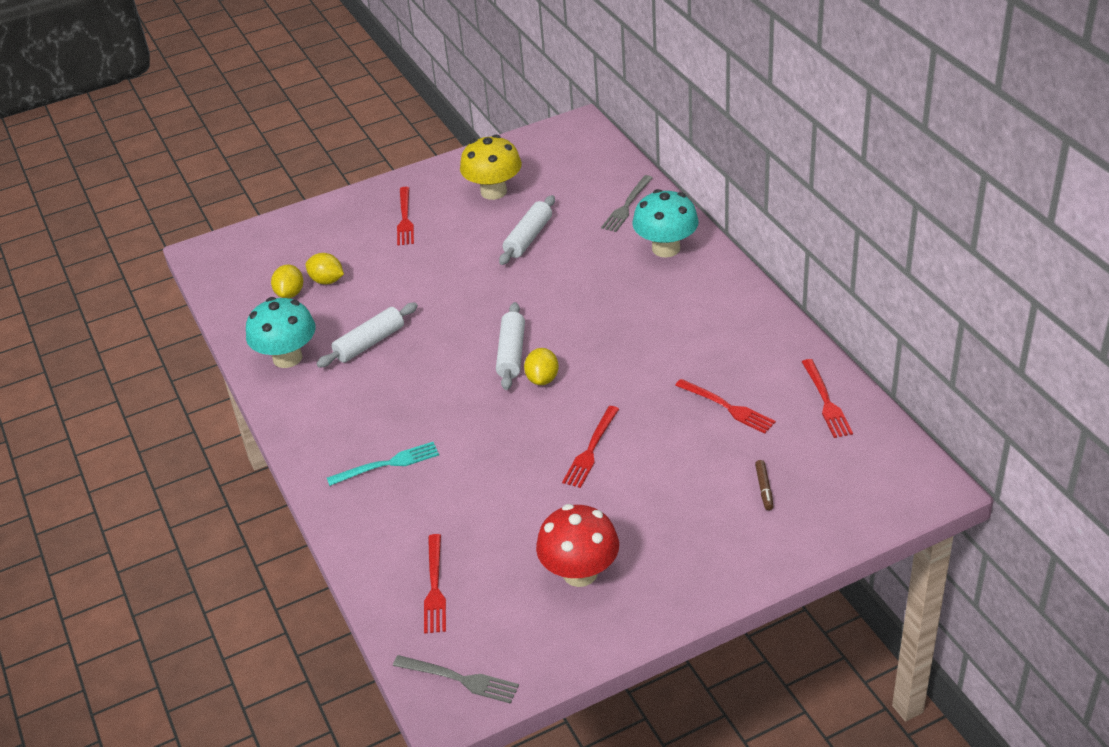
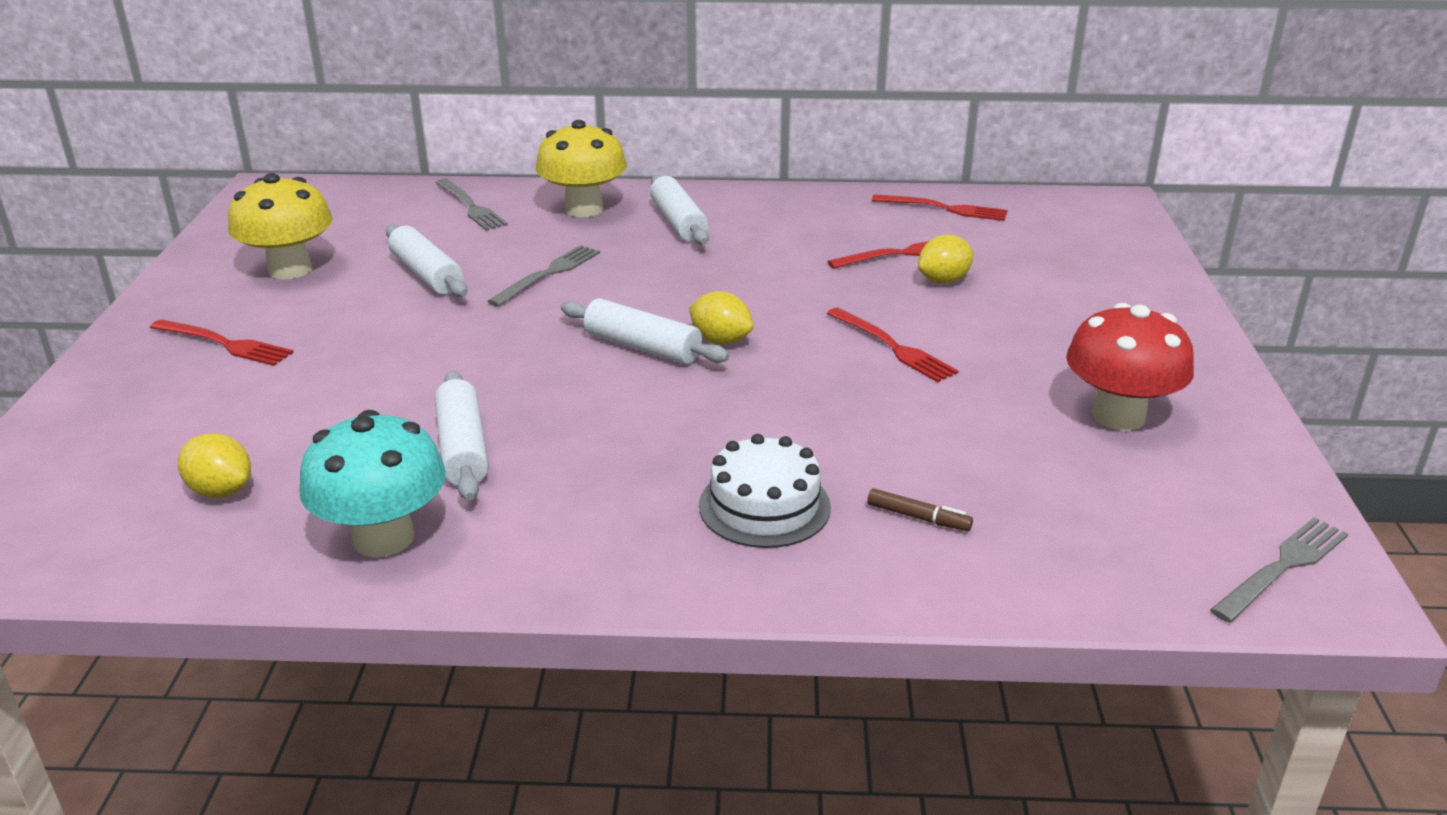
camera: 65 degrees left, 10 degrees down
(327, 280) = (250, 447): yellow lemon -> yellow lemon (943, 280)
(388, 464) = (764, 506): turquoise fork -> white cake
(435, 588) = (1077, 538): red fork -> none
(568, 279) = (549, 273): none -> grey fork
(666, 248) = (584, 209): turquoise mushroom -> yellow mushroom
(684, 294) = (678, 222): none -> white rolling pin
(764, 488) = (1053, 272): brown marker -> brown marker (918, 517)

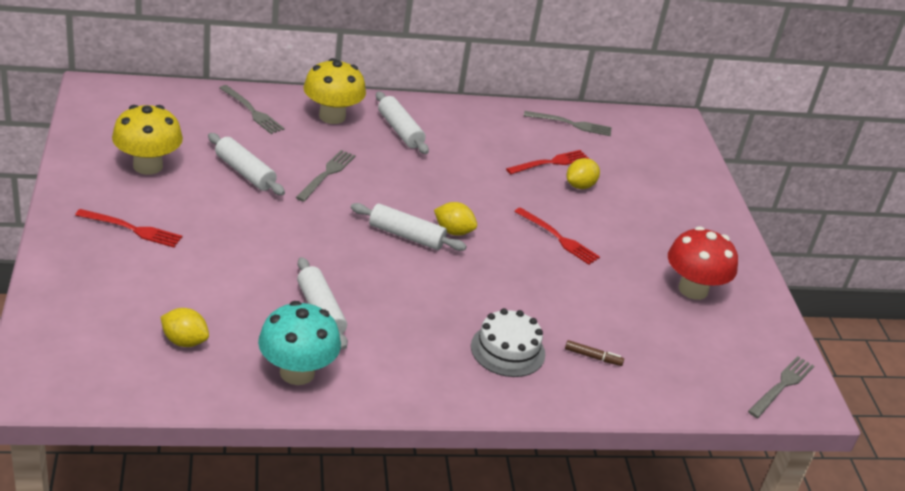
camera: 15 degrees left, 5 degrees up
(946, 209) = (572, 124): red fork -> grey fork

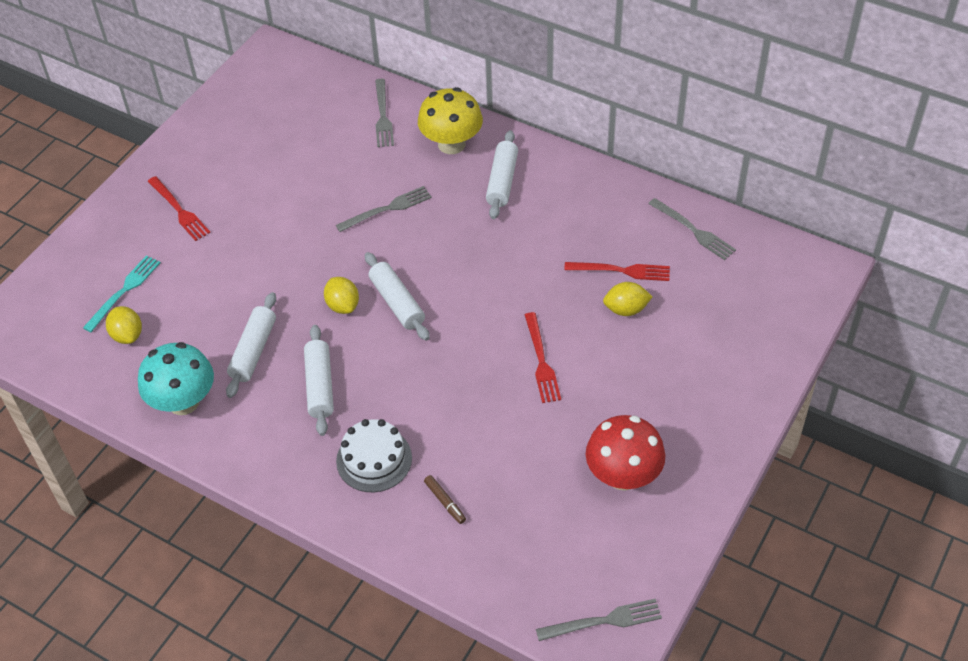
camera: 45 degrees right, 15 degrees up
(143, 307) = (124, 290): none -> turquoise fork
(148, 166) = (244, 149): yellow mushroom -> none
(245, 172) = (317, 183): white rolling pin -> white rolling pin (320, 385)
(453, 231) = (445, 314): yellow lemon -> yellow lemon (343, 305)

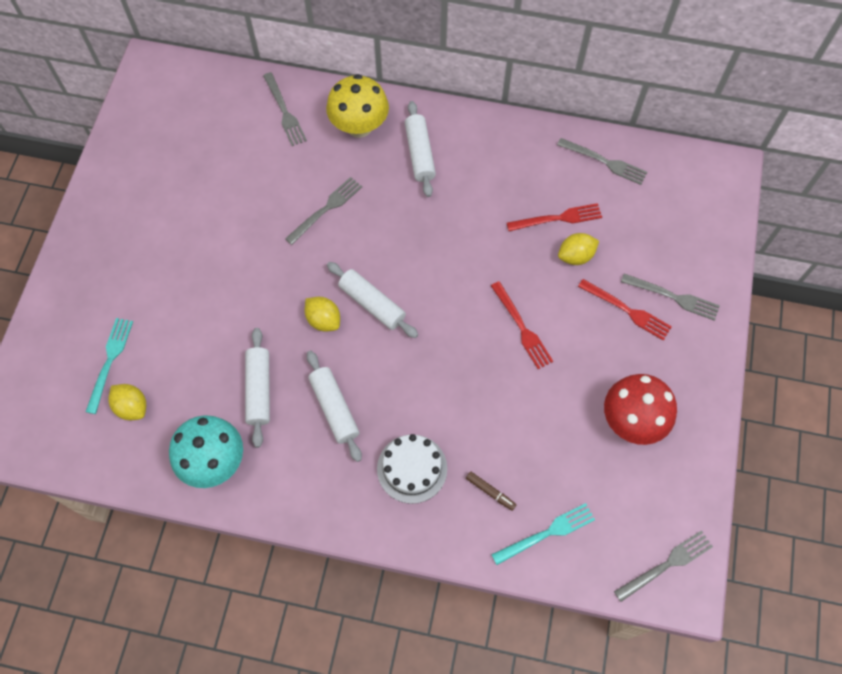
camera: 20 degrees left, 15 degrees up
(180, 211) = (130, 261): red fork -> red fork (628, 311)
(489, 555) = (547, 532): none -> turquoise fork
(717, 372) = (674, 297): none -> grey fork

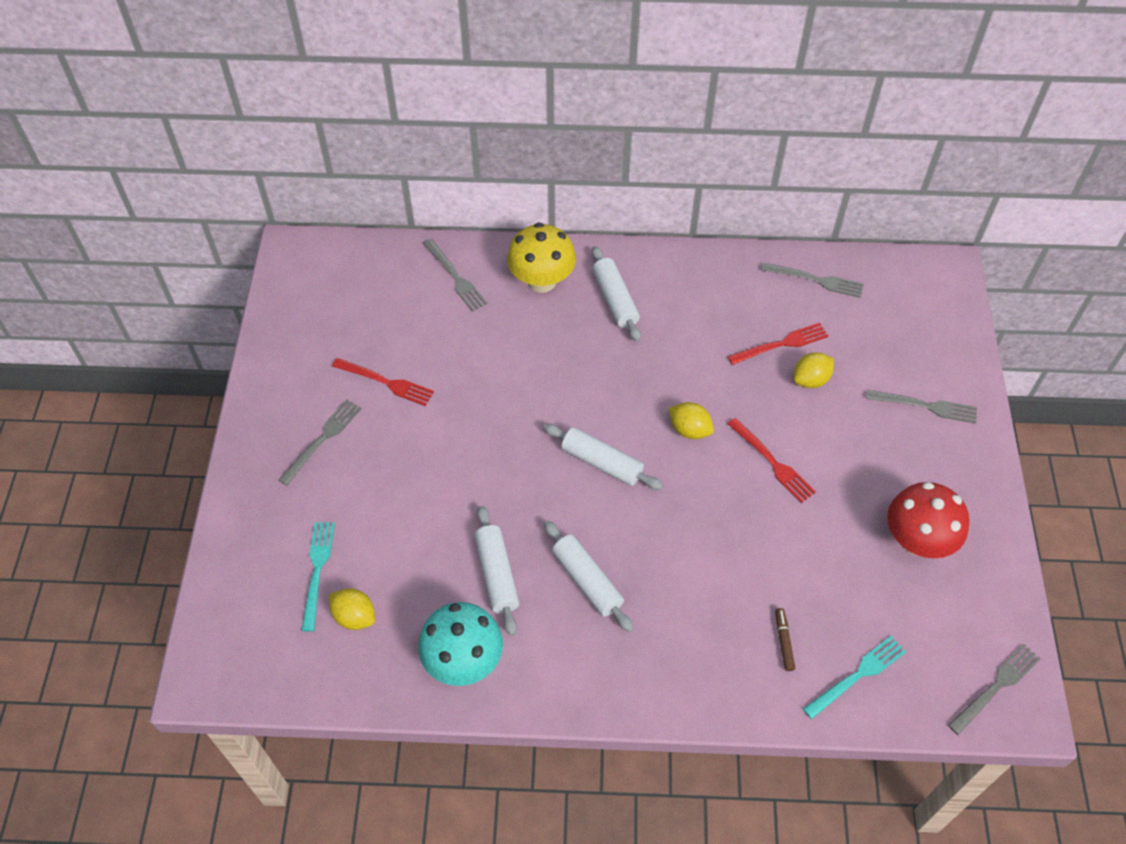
camera: 10 degrees left, 10 degrees down
(323, 320) = (552, 488): yellow lemon -> yellow lemon (689, 430)
(326, 208) = (526, 370): grey fork -> grey fork (323, 438)
(412, 468) = (690, 631): white cake -> none
(490, 492) = (783, 641): brown marker -> brown marker turned 120 degrees counterclockwise
(628, 311) = (882, 427): red fork -> red fork (387, 382)

